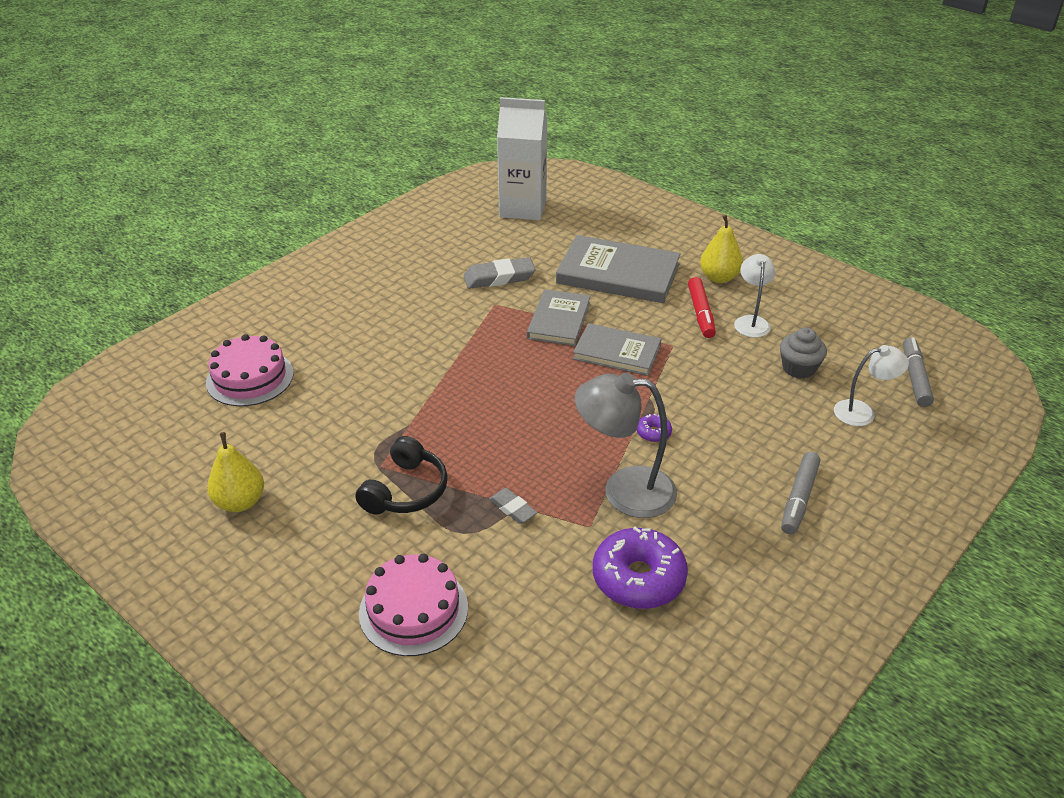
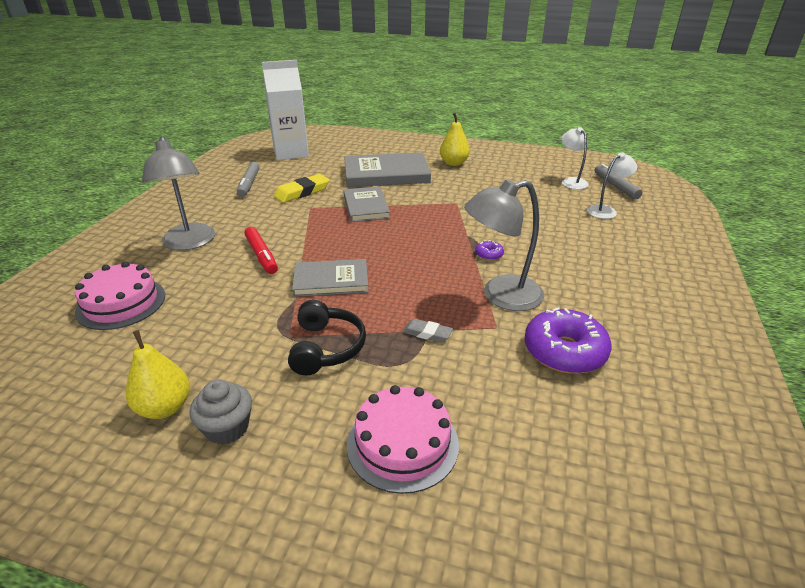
camera: 25 degrees left, 5 degrees down
(343, 320) = (190, 243): none -> grey lamp
(499, 278) = (302, 192): grey eraser -> yellow eraser
(617, 352) = (422, 215): grey book -> grey book (331, 280)
(701, 313) = (459, 183): red marker -> red marker (261, 255)
(751, 322) = (494, 180): white lamp -> white lamp (571, 181)
(798, 368) = (546, 197): grey cupcake -> grey cupcake (227, 428)
(799, 499) = (618, 267): grey marker -> grey marker (249, 184)

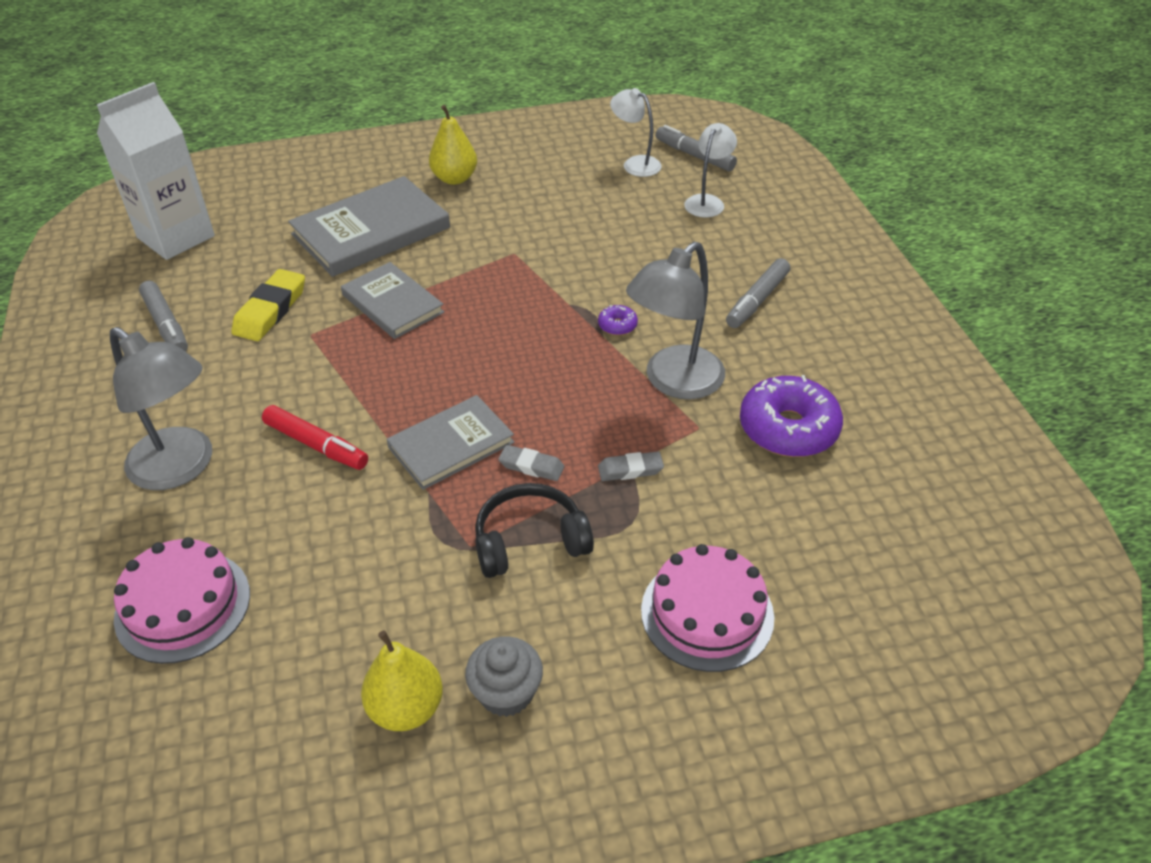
camera: 30 degrees left, 10 degrees up
(326, 347) = (530, 541): black headphones -> black headphones turned 75 degrees counterclockwise
(366, 308) = (531, 466): none -> grey eraser
(600, 270) = (757, 300): none -> grey marker

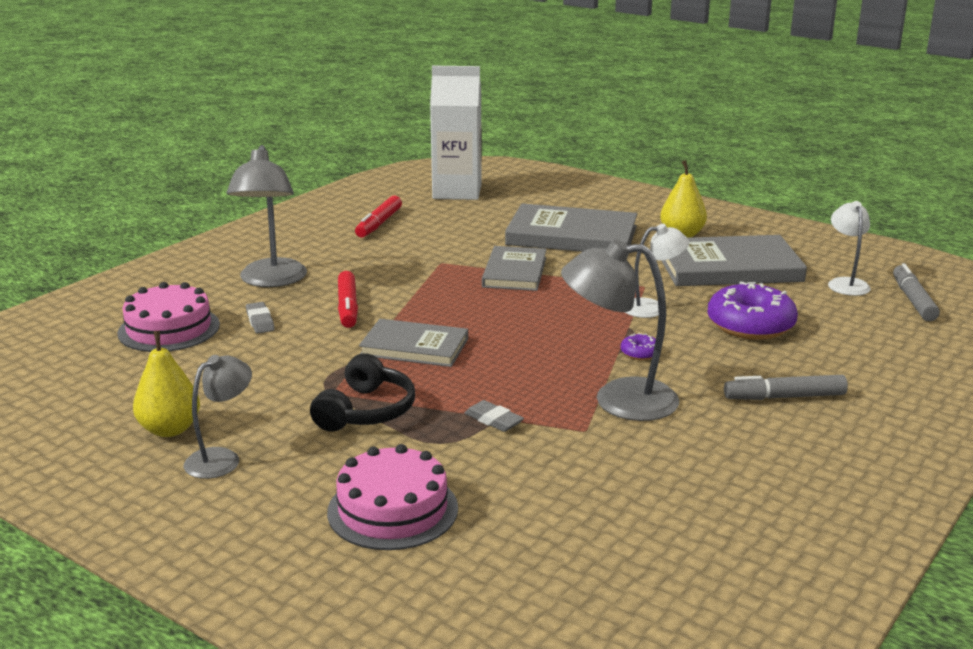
camera: 50 degrees right, 20 degrees down
(166, 324) = (379, 224): grey marker -> red marker
(270, 310) = (441, 243): yellow eraser -> none
(506, 692) = (221, 458): grey cupcake -> grey lamp
(530, 541) = (366, 411): black headphones -> black headphones turned 75 degrees clockwise
(531, 466) = (438, 382): grey eraser -> grey eraser (260, 321)
(540, 194) = (729, 267): none -> grey book
(707, 201) = (865, 328): white lamp -> white lamp (652, 308)
(788, 428) = (652, 470): purple donut -> purple donut (750, 325)

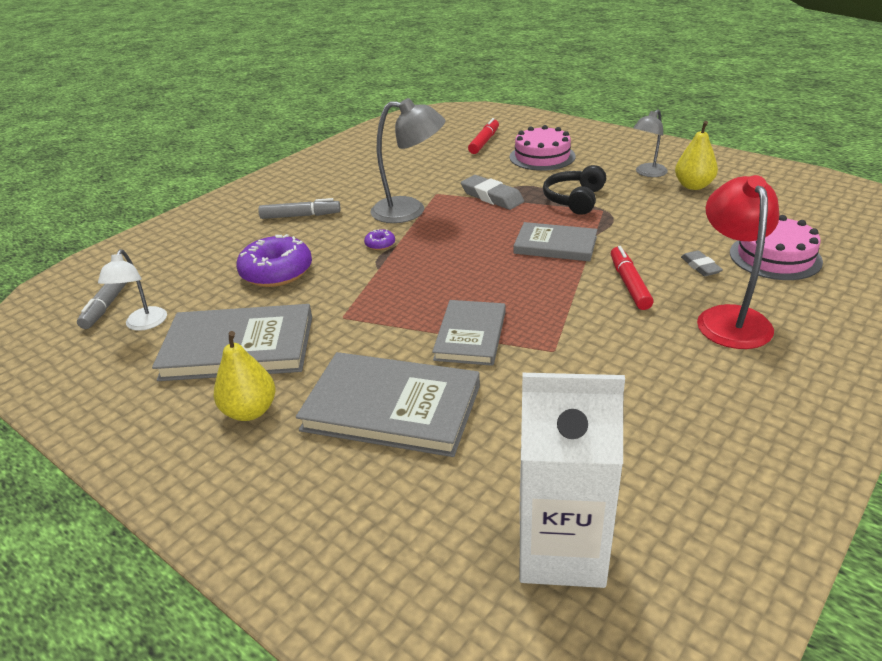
camera: 175 degrees left, 10 degrees up
(271, 280) = (729, 318): grey lamp -> red lamp
(379, 224) = (660, 436): red marker -> red marker (484, 142)
(493, 420) = (492, 197): grey eraser -> grey eraser, size x1.69
(652, 308) = (348, 289): white lamp -> none

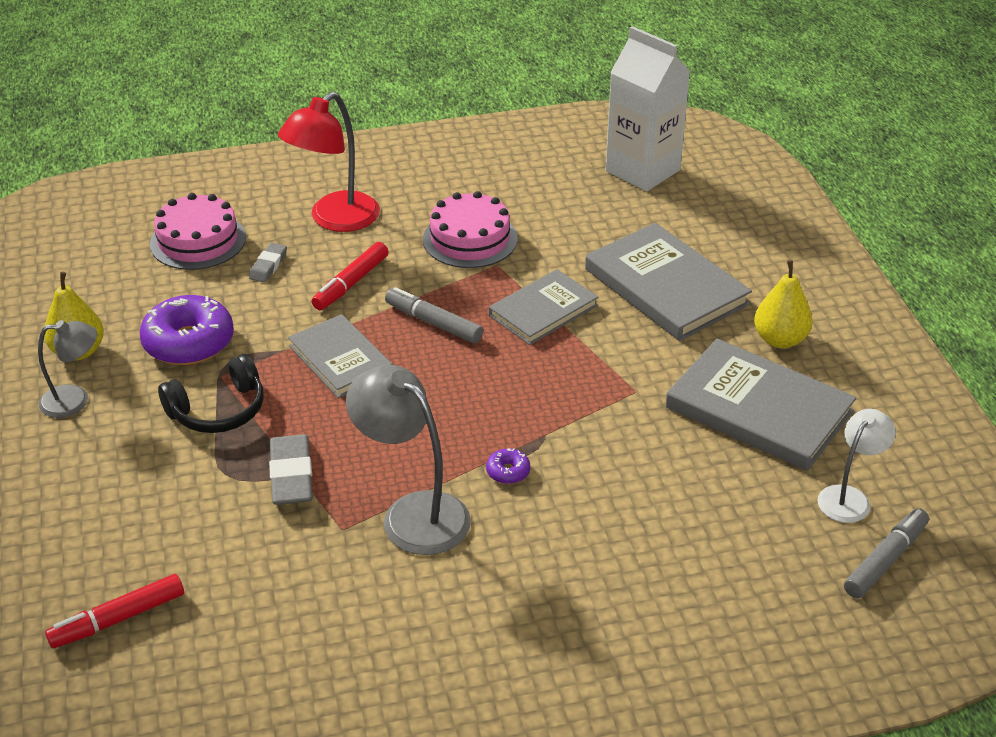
camera: 145 degrees left, 5 degrees up
(276, 272) = (659, 496): purple donut -> purple donut (189, 342)
(300, 216) = (555, 597): grey marker -> grey marker (433, 323)
(542, 156) = (114, 519): pink cake -> pink cake (470, 239)

